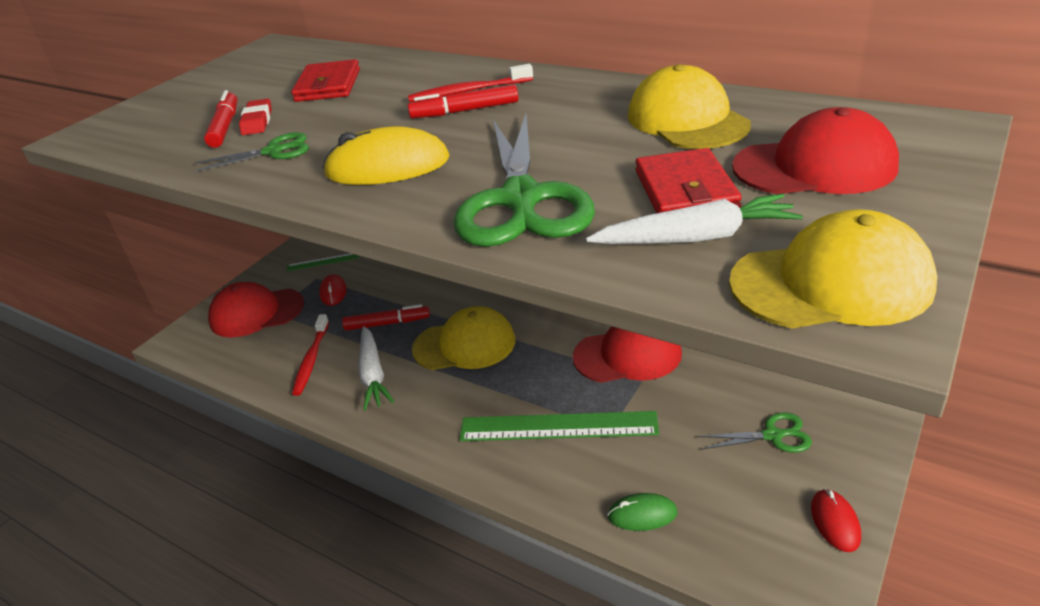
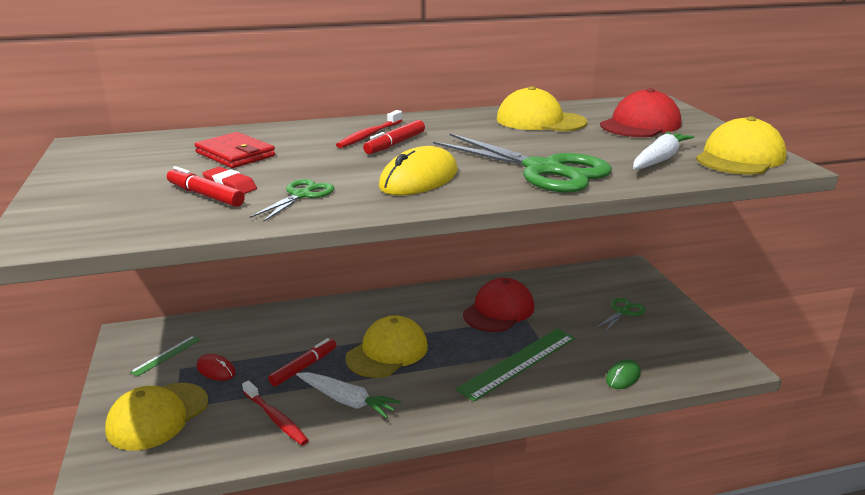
camera: 50 degrees left, 10 degrees down
(256, 313) = (158, 416): red cap -> yellow cap
(685, 190) = (611, 145): red wallet -> none
(835, 522) = (697, 332): red mouse -> none

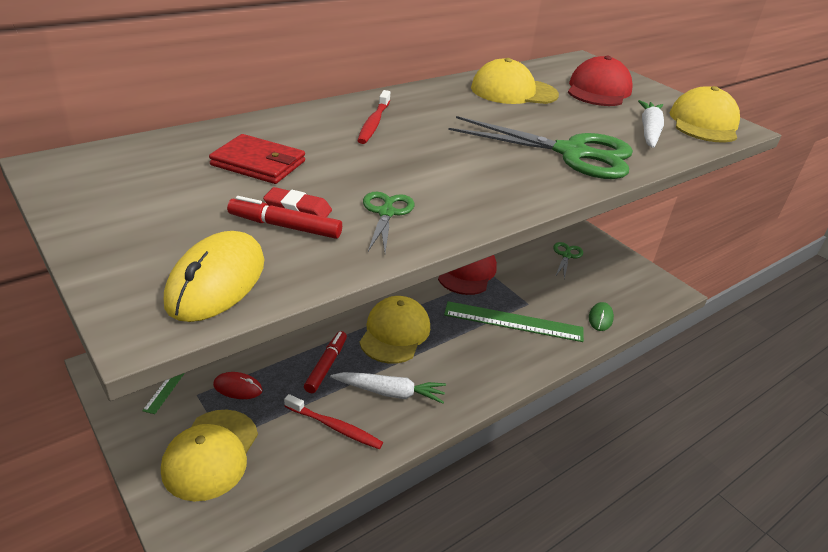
camera: 25 degrees left, 10 degrees up
(395, 144) = (410, 133): red marker -> none
(419, 179) = (477, 177): yellow mouse -> yellow mouse (216, 281)
(518, 363) = (513, 321): green ruler -> green ruler turned 75 degrees clockwise

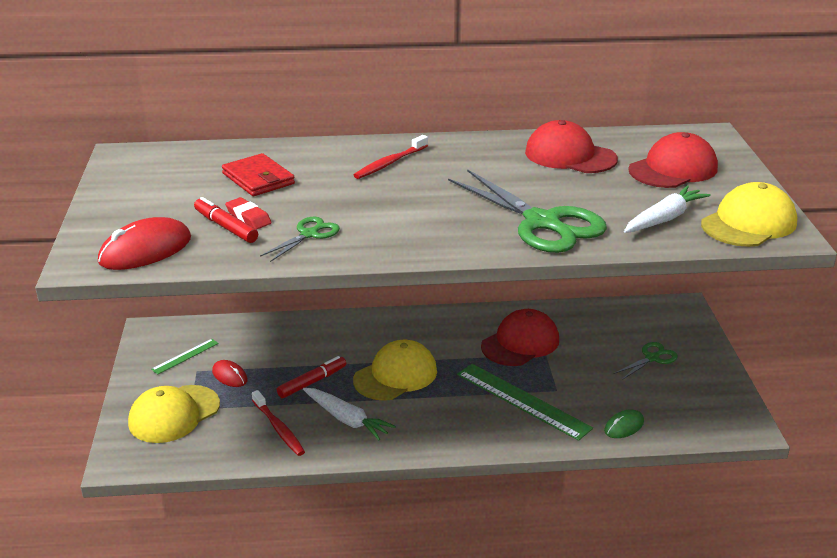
camera: 35 degrees right, 5 degrees down
(216, 281) = (145, 250): yellow mouse -> red mouse
(513, 91) = (570, 156): yellow cap -> red cap

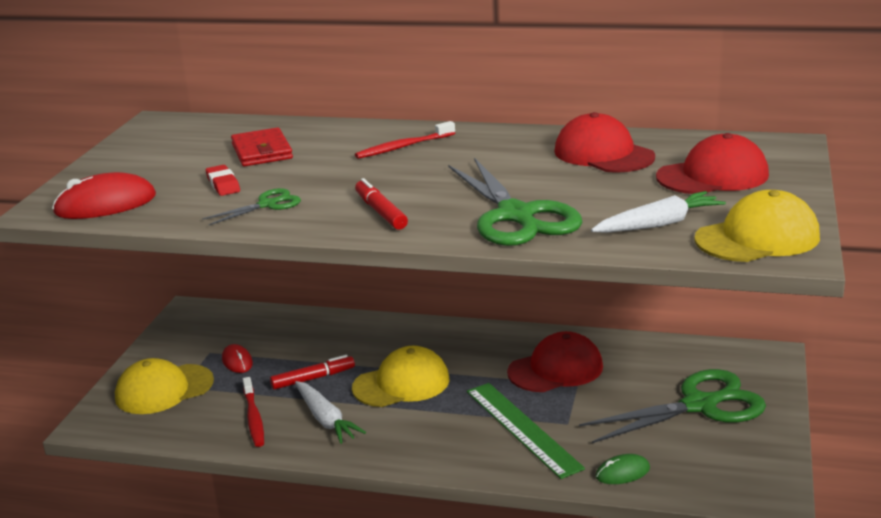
camera: 20 degrees right, 5 degrees down
(185, 356) = (207, 337): green ruler -> none
(226, 227) = (195, 191): red marker -> red marker (381, 212)
(652, 358) = (700, 405): green scissors -> green scissors, size x2.07

